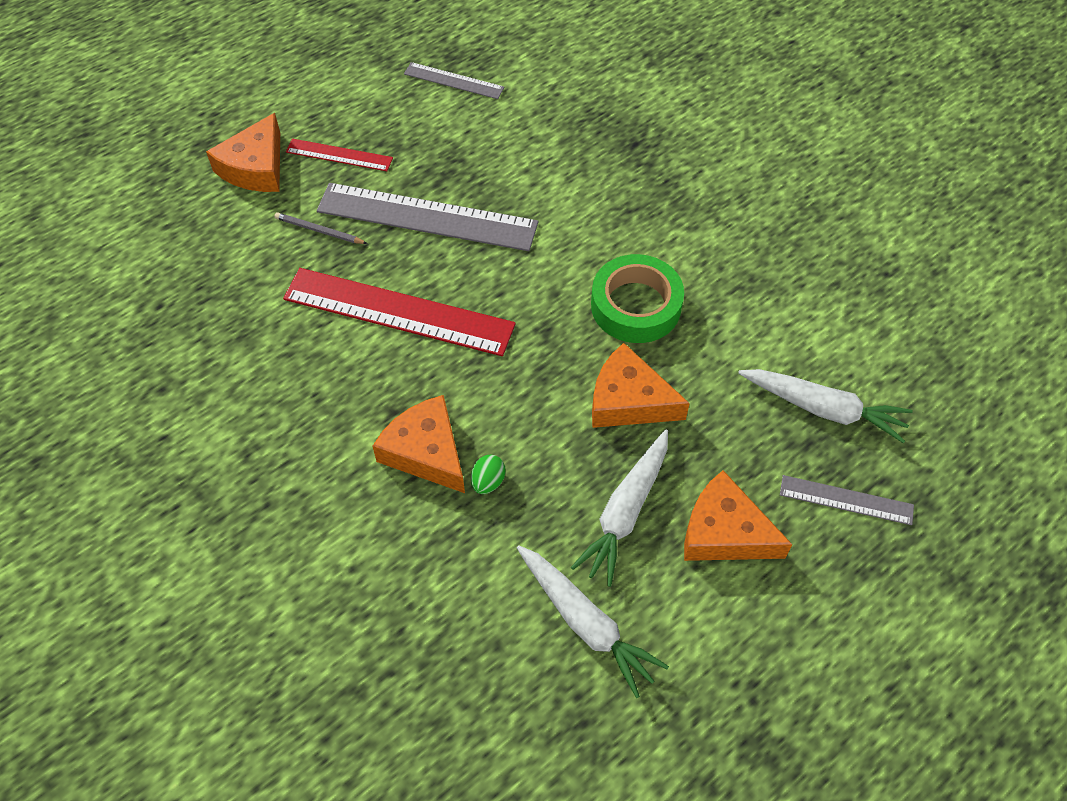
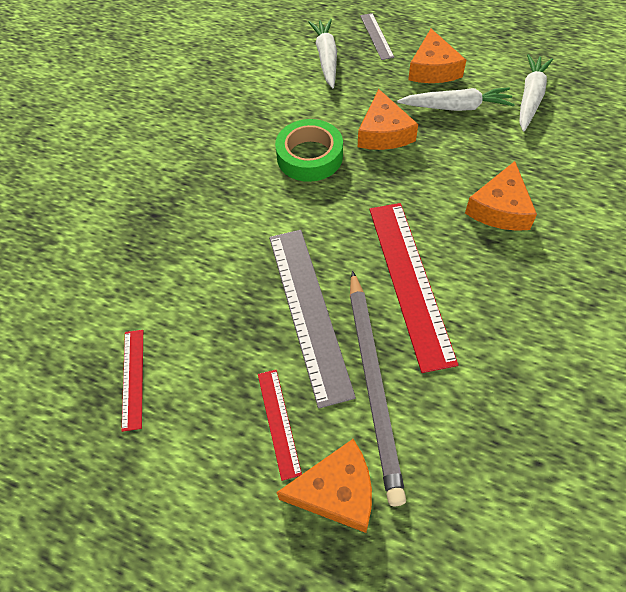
camera: 115 degrees left, 0 degrees up
(319, 231) = (373, 383): grey pencil -> grey pencil, size x2.50
(453, 81) = (133, 378): grey ruler -> red ruler
(488, 482) = (492, 170): green egg -> none

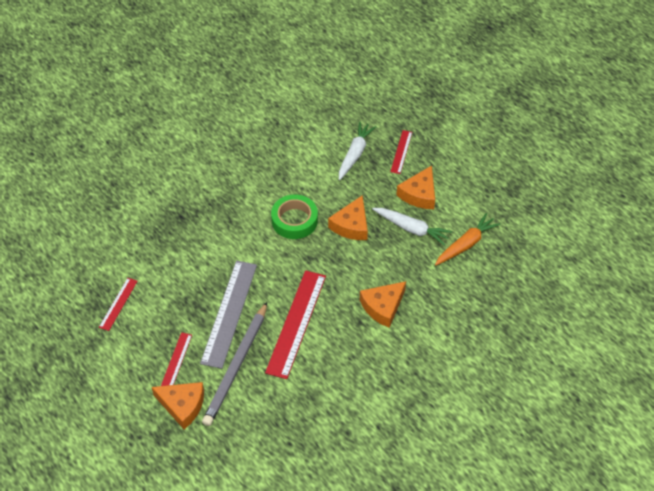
camera: 25 degrees right, 5 degrees down
(376, 36) = (401, 152): grey ruler -> red ruler
(530, 98) = (465, 244): white carrot -> orange carrot

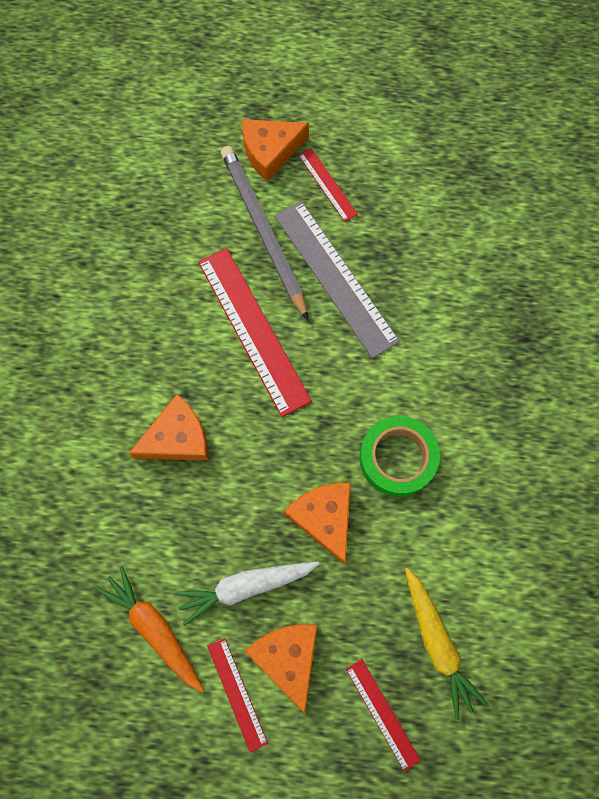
camera: 135 degrees right, 20 degrees up
(118, 304) = (455, 186): red ruler -> red ruler (237, 693)
(354, 154) = (437, 642): white carrot -> yellow carrot
(383, 307) = (178, 438): orange cheese -> orange cheese turned 60 degrees clockwise
(465, 244) = (155, 629): orange carrot -> orange carrot turned 135 degrees clockwise

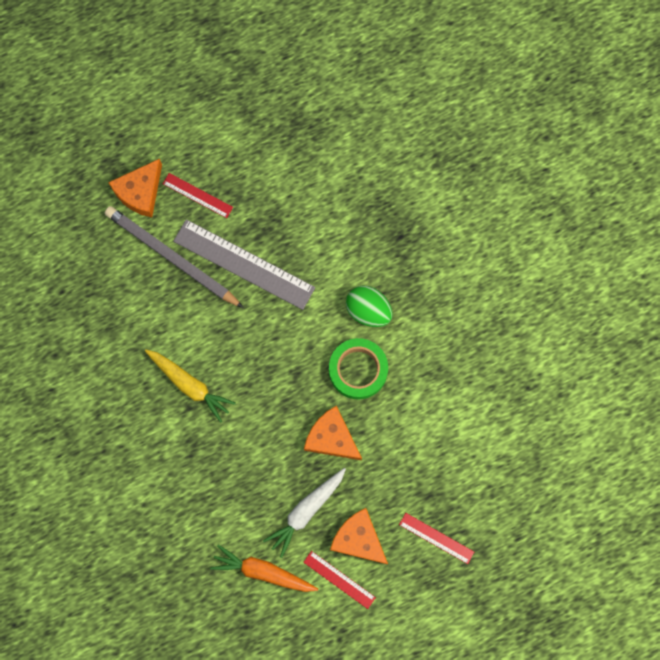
camera: 30 degrees left, 5 degrees up
(178, 438) = (202, 440): orange cheese -> none
(253, 330) = (208, 335): red ruler -> none
(437, 642) = (447, 475): yellow carrot -> yellow carrot (189, 385)
(445, 399) = (368, 311): none -> green egg

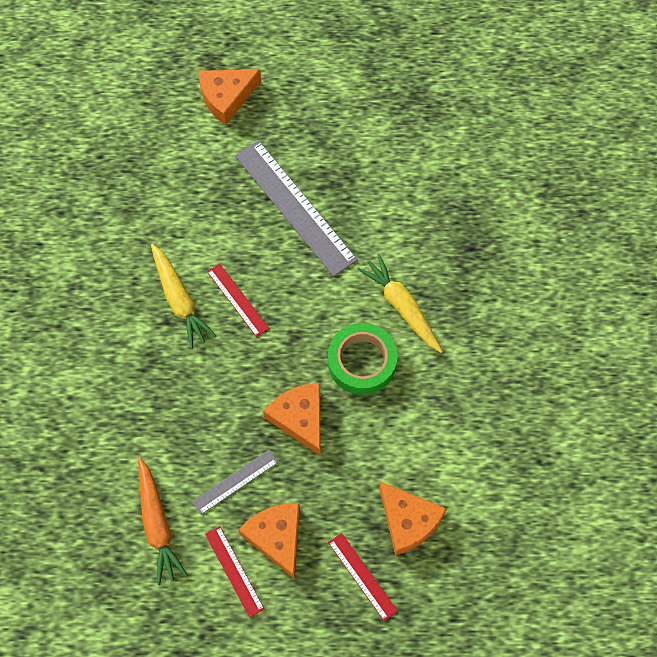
camera: 25 degrees right, 10 degrees down
(171, 257) = (225, 170): grey pencil -> none
(197, 195) = (282, 123): red ruler -> red ruler (237, 299)
(263, 571) = (157, 524): orange carrot -> orange carrot turned 150 degrees counterclockwise
(306, 511) = (235, 482): white carrot -> grey ruler
(368, 311) = (402, 307): green egg -> yellow carrot
(451, 480) = (408, 521): none -> orange cheese

